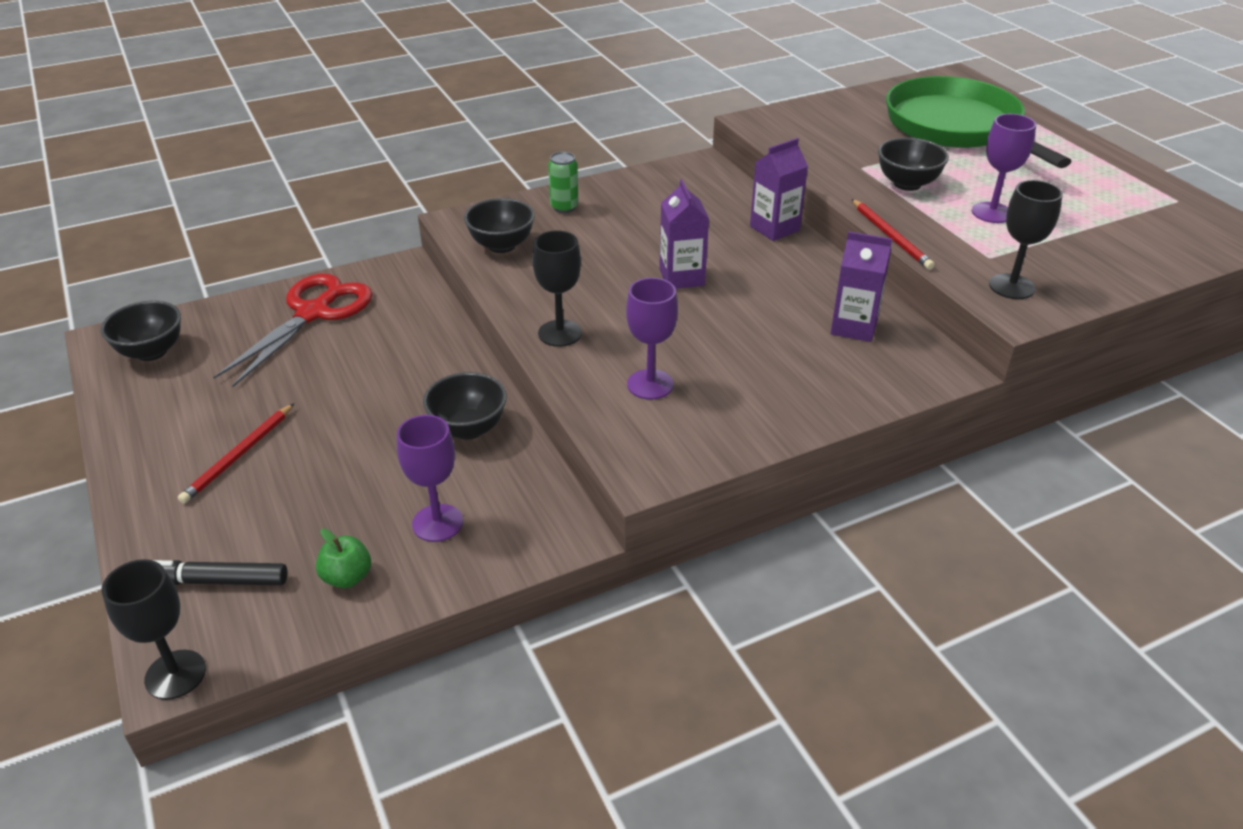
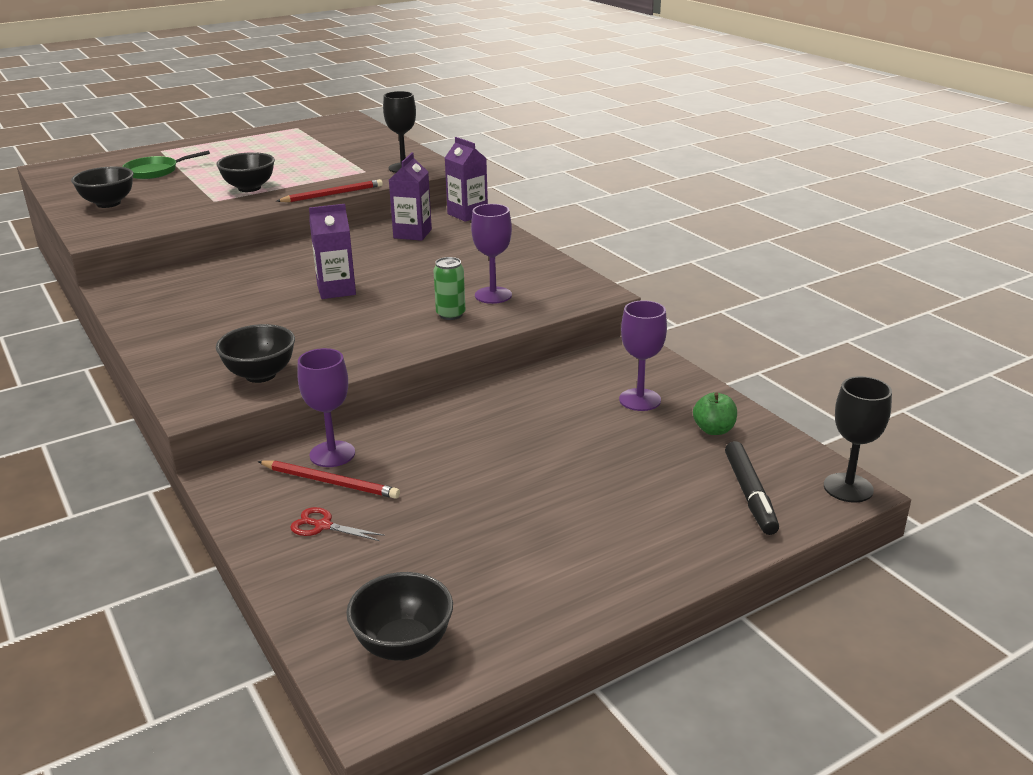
camera: 95 degrees left, 10 degrees down
(239, 456) = (587, 520): red pencil -> red pencil (330, 482)
(313, 313) = (323, 526): red scissors -> red scissors, size x0.41
(468, 428) = (520, 401): black bowl -> black bowl (108, 203)
(560, 333) = (424, 333): black goblet -> none
(564, 207) = (186, 349): green can -> green can (450, 314)
(774, 228) = (260, 258): purple carton -> purple carton (467, 214)
(956, 128) = (155, 171): green pan -> green pan, size x0.45
(992, 213) = (302, 168): purple goblet -> purple goblet (332, 454)

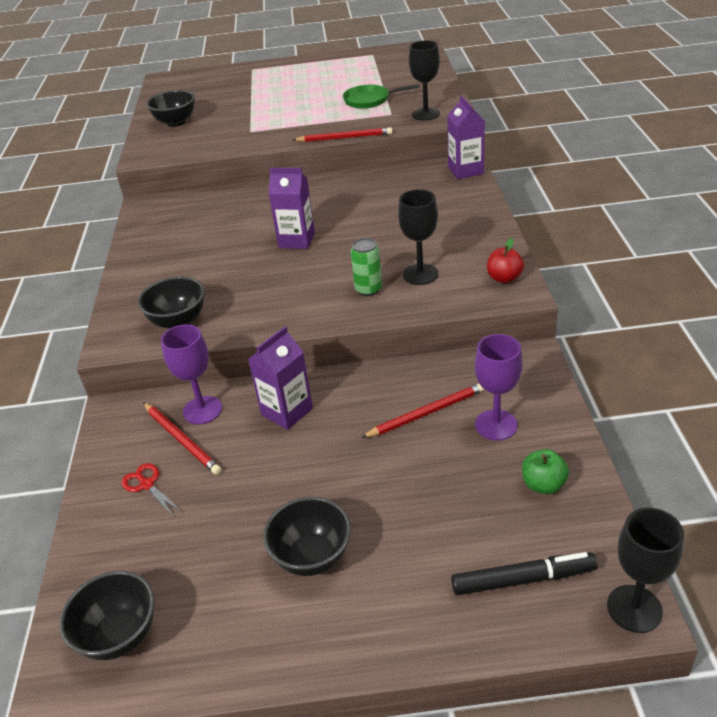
camera: 30 degrees right, 10 degrees up
(155, 171) = (231, 92): green pan -> green pan (369, 100)
(249, 188) = (286, 120): black bowl -> black bowl (312, 557)
(412, 234) = (402, 186): purple carton -> purple carton (287, 411)
(493, 295) = (420, 274): purple goblet -> black goblet
(569, 405) = (426, 413): none -> red pencil
(575, 285) = (504, 278): none -> red apple
(749, 494) = (523, 580): black marker -> black marker turned 120 degrees counterclockwise

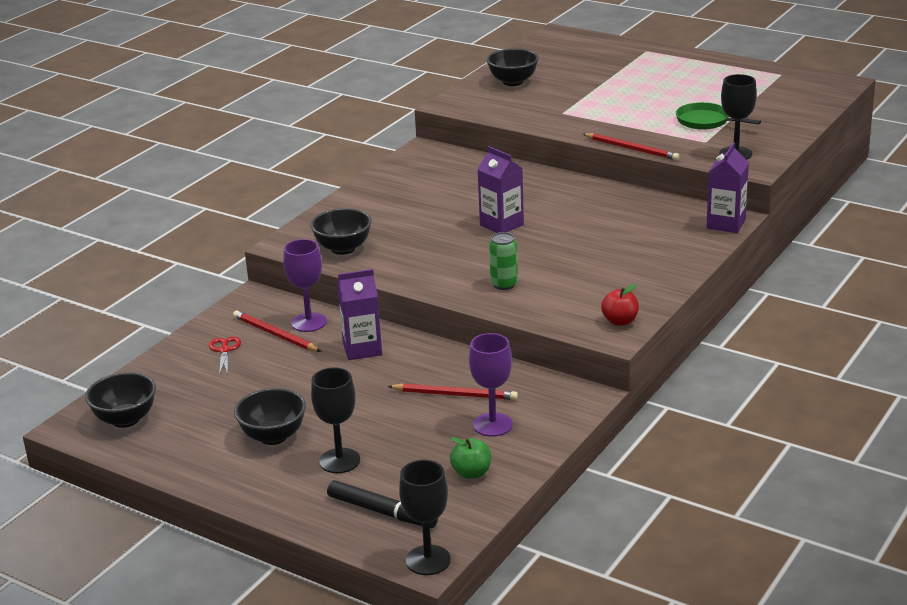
camera: 35 degrees right, 10 degrees down
(182, 440) = (275, 334): red pencil -> red pencil turned 135 degrees clockwise
(420, 274) = (559, 290): black goblet -> black goblet (339, 461)

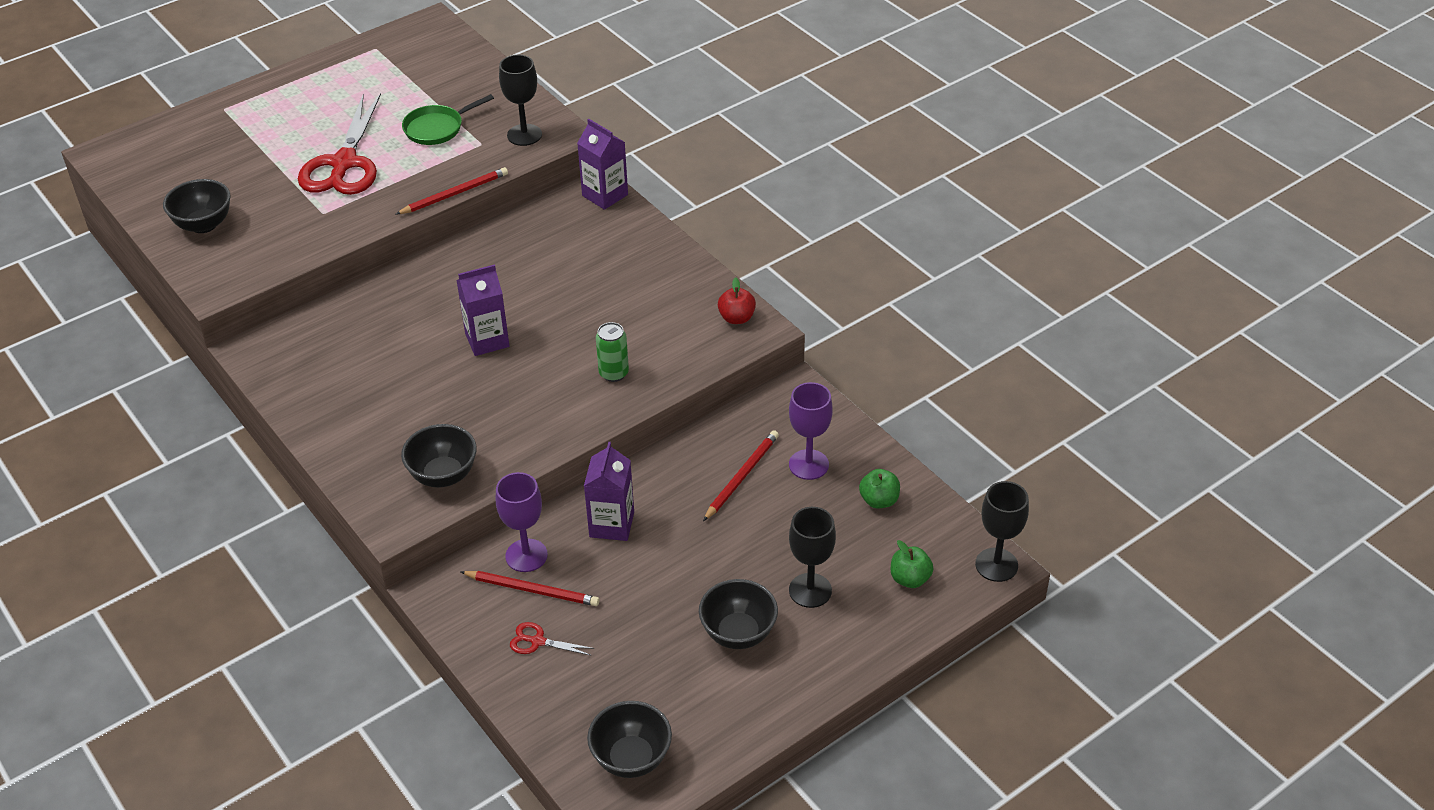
camera: 70 degrees left, 15 degrees up
(275, 334) = (532, 590): red pencil -> red pencil turned 135 degrees counterclockwise
(382, 512) = (910, 579): black marker -> green apple
(627, 103) = (344, 163): none -> red scissors

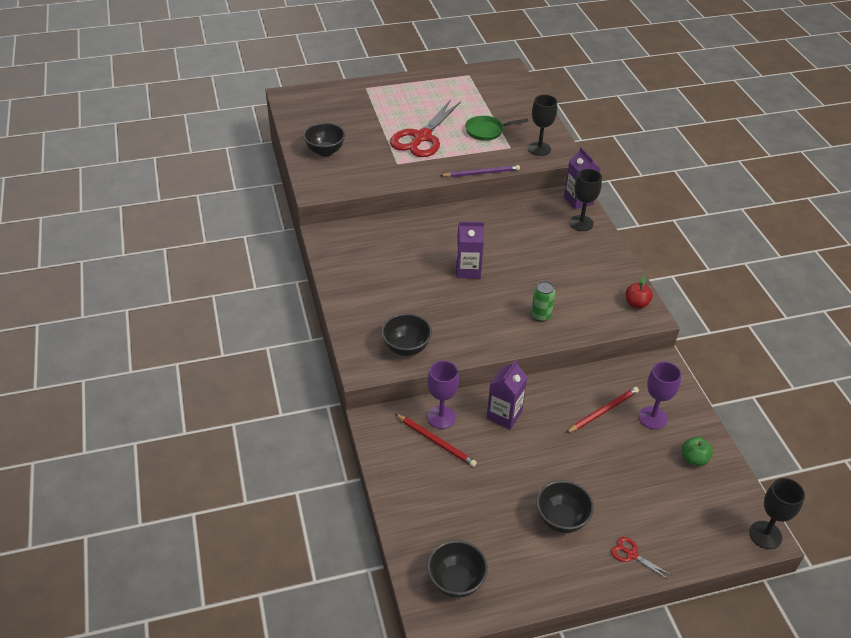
camera: 20 degrees right, 0 degrees up
(455, 194) = (481, 173): red pencil -> purple pencil
(538, 641) = (426, 477): red scissors -> red scissors (631, 555)
(810, 590) = (622, 506): black goblet -> black goblet (581, 223)
(910, 579) = (697, 523): green apple -> none

